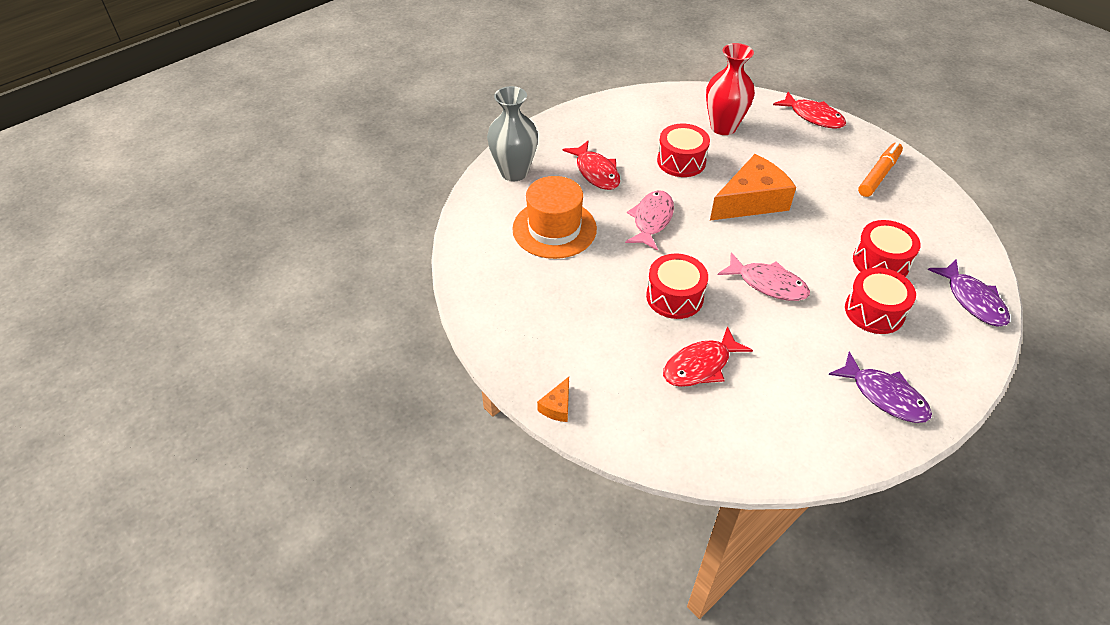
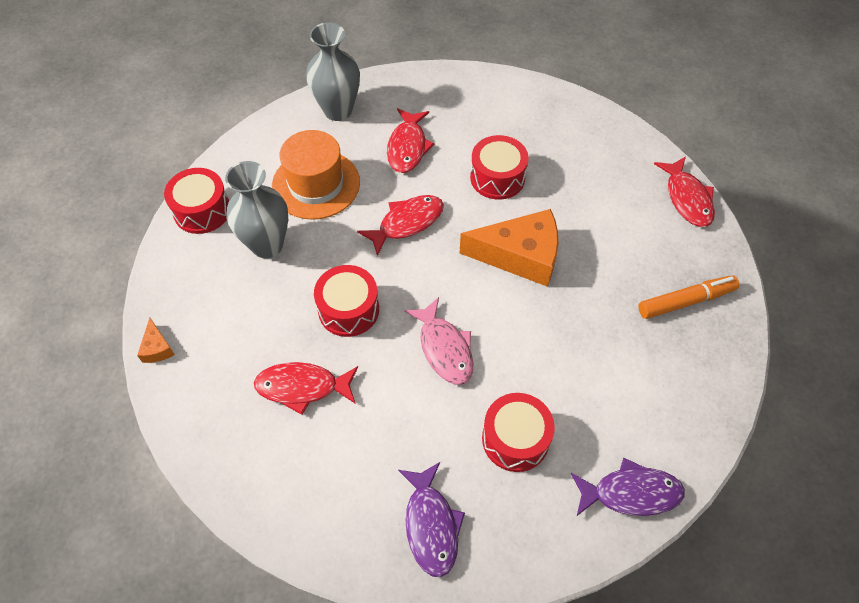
camera: 35 degrees right, 10 degrees up
(557, 406) = (157, 348): orange cheese -> orange cheese turned 75 degrees counterclockwise
(563, 288) = (267, 245): none -> grey vase
(651, 220) = (407, 223): pink fish -> red fish
(723, 127) = (578, 162): red vase -> none
(881, 262) = (580, 394): red drum -> red drum (202, 211)
(972, 300) = (631, 493): purple fish -> purple fish turned 105 degrees counterclockwise

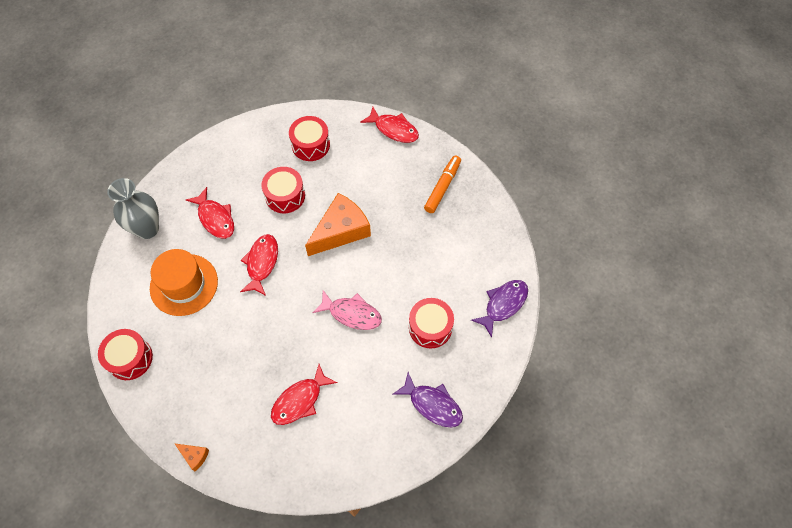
camera: 45 degrees left, 5 degrees up
(267, 245) = (194, 344): grey vase -> none
(348, 309) = (280, 338): red drum -> red drum (310, 145)

